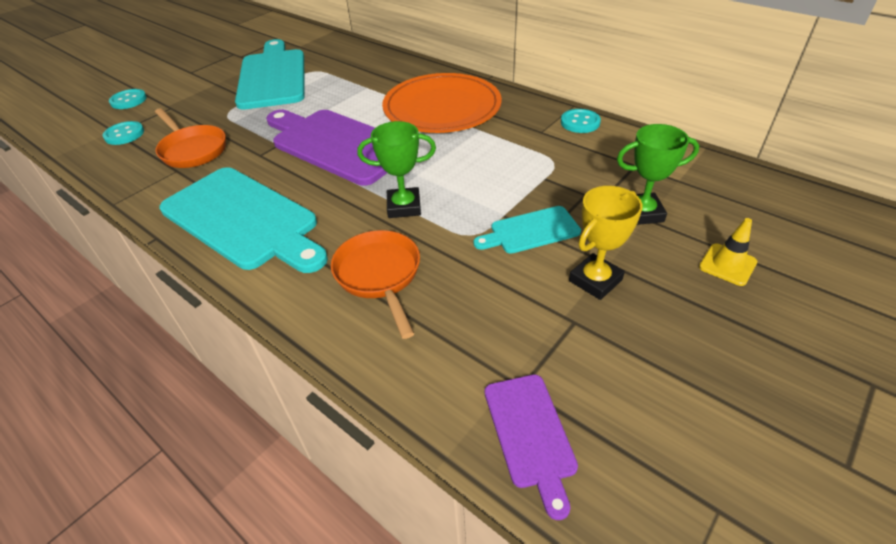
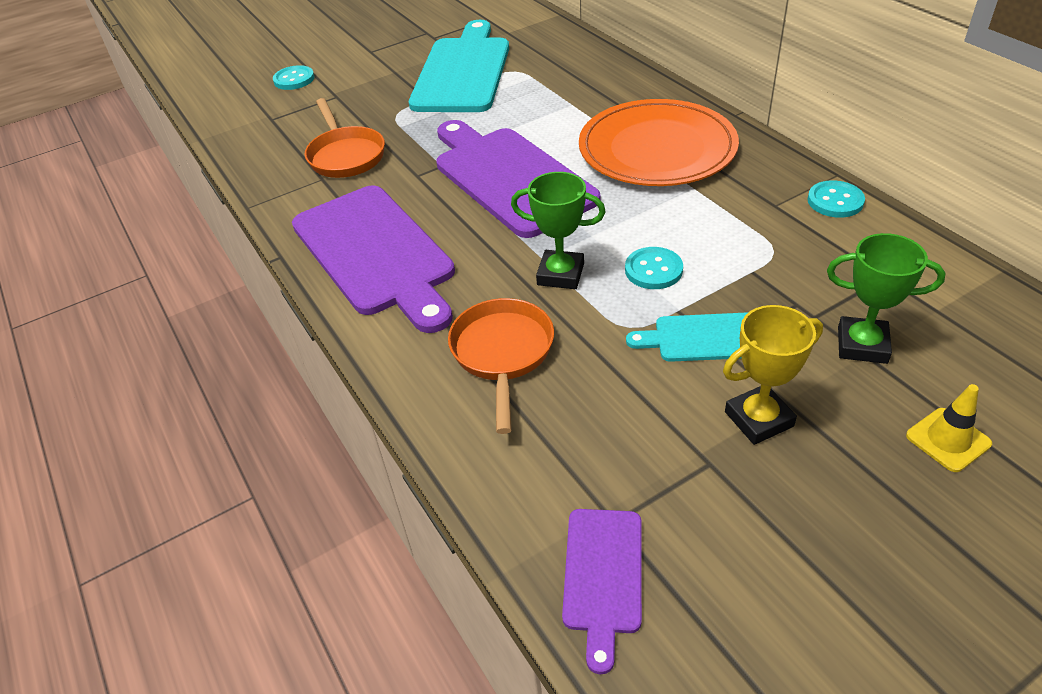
camera: 20 degrees right, 0 degrees up
(124, 134) = (279, 123): turquoise button -> turquoise button (653, 270)
(243, 220) = (375, 253): turquoise cutting board -> purple cutting board

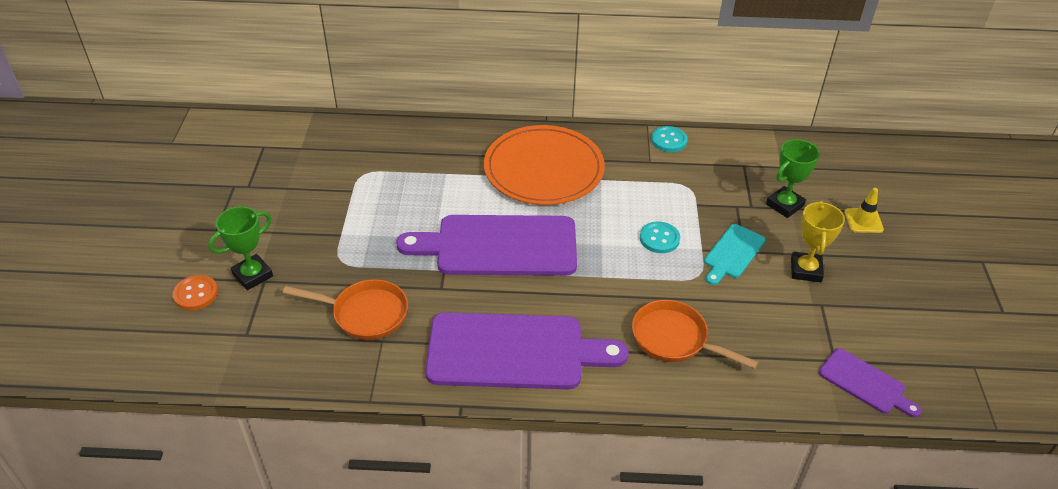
camera: 60 degrees left, 0 degrees up
(294, 79) = (196, 294): turquoise button -> orange button
(463, 72) = (327, 198): turquoise cutting board -> none
(560, 274) = (625, 277): green trophy -> green trophy (252, 275)

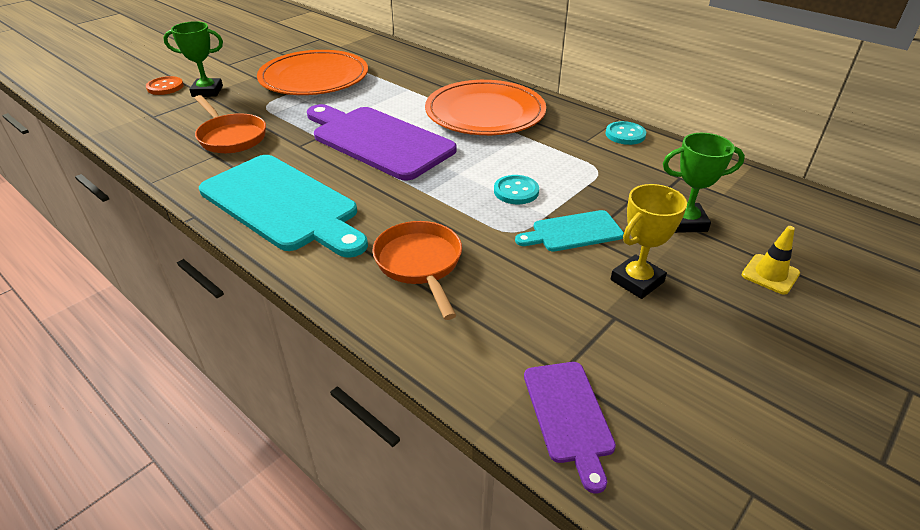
camera: 40 degrees right, 5 degrees down
(337, 203) = (314, 78): none -> orange plate
(513, 352) = (282, 205): purple cutting board -> turquoise cutting board

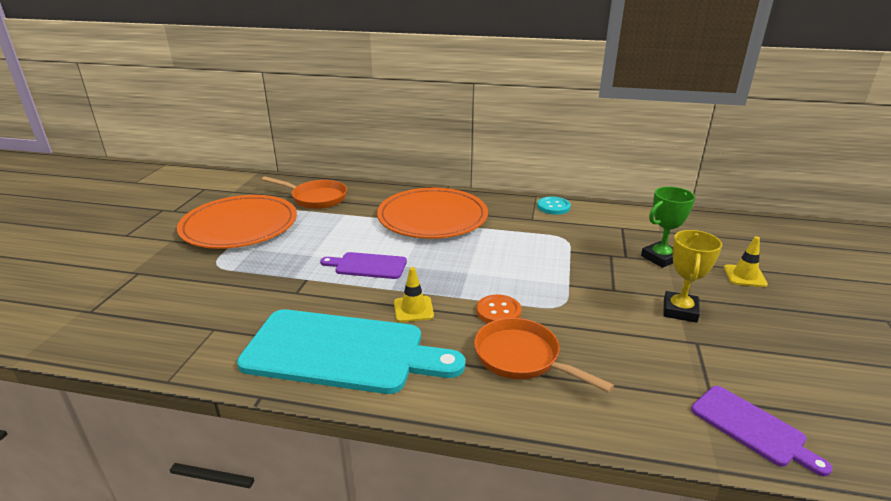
camera: 30 degrees left, 10 degrees down
(165, 87) = (71, 277): orange button -> orange button (498, 311)
(207, 91) = (131, 268): green trophy -> none
(231, 137) = (212, 306): orange pan -> orange pan (316, 198)
(375, 190) = (413, 309): none -> yellow traffic cone
(378, 141) = (368, 266): purple cutting board -> purple cutting board, size x0.49
(516, 191) = (527, 273): turquoise button -> none
(573, 232) = (601, 290): turquoise cutting board -> none

